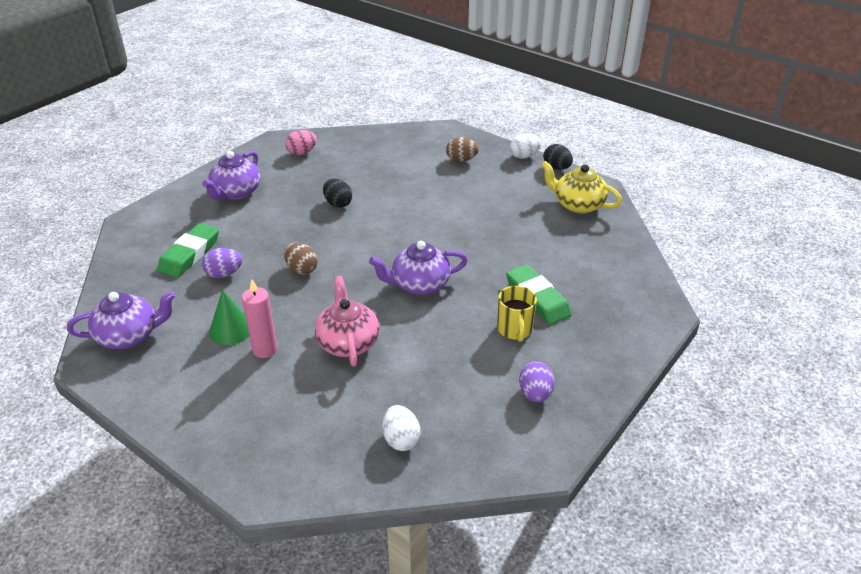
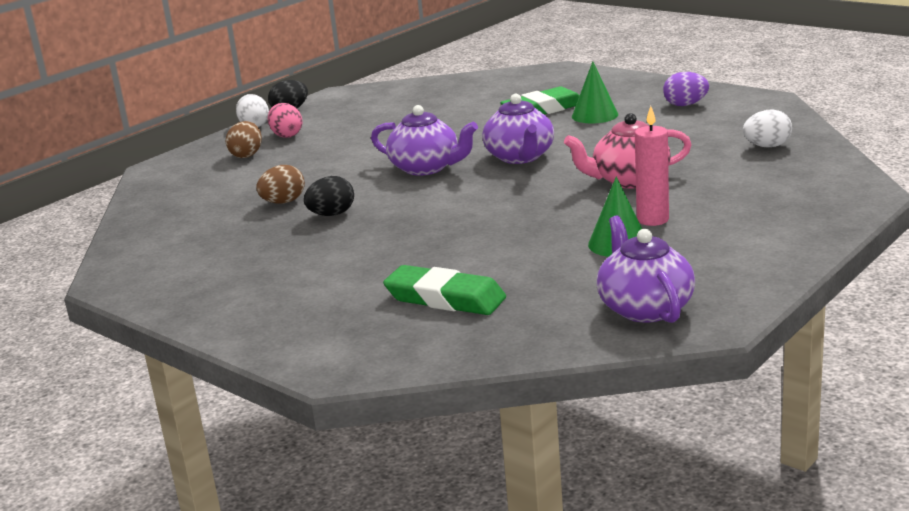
camera: 85 degrees left, 15 degrees down
(224, 274) = (497, 266): purple egg -> none
(236, 192) = (272, 290): purple teapot -> purple teapot (426, 168)
(301, 269) = (488, 219): brown egg -> brown egg (283, 202)
(302, 152) = (167, 255): pink egg -> pink egg (287, 135)
(515, 330) = (595, 115): yellow mug -> green cone
(577, 205) = (373, 100): yellow teapot -> none

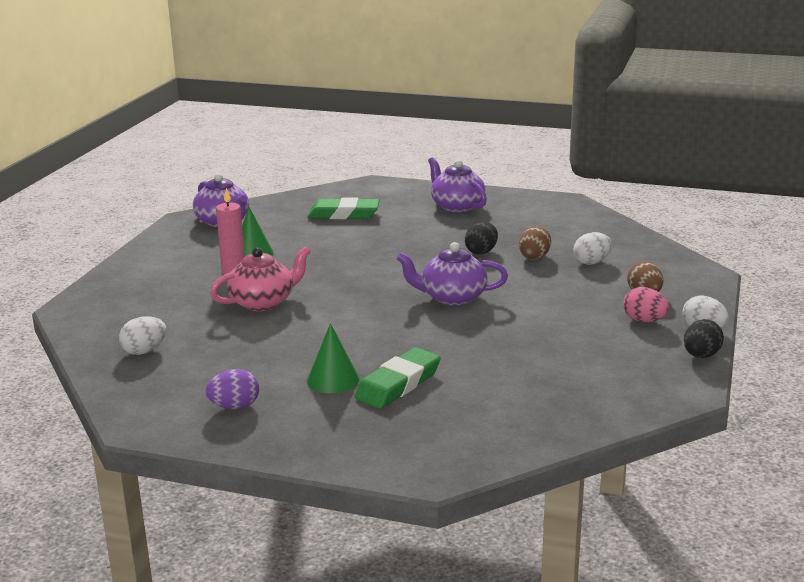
camera: 155 degrees right, 0 degrees up
(237, 190) = (591, 262): none -> white egg
(520, 157) = (375, 317): purple teapot -> purple teapot (456, 206)

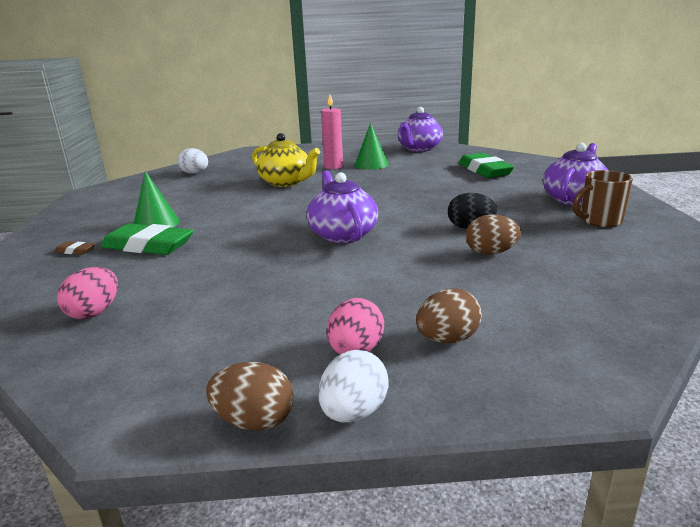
camera: 70 degrees right, 0 degrees up
(234, 406) = (112, 207): purple egg -> none
(263, 302) = (286, 182): pink teapot -> yellow teapot
(376, 423) = (75, 251): none -> brown eraser
(508, 212) = (599, 221): none -> brown mug
(534, 407) = (94, 312): none -> pink egg
(591, 262) = (516, 287): white egg -> none
(701, 355) = (254, 421): black egg -> brown egg

